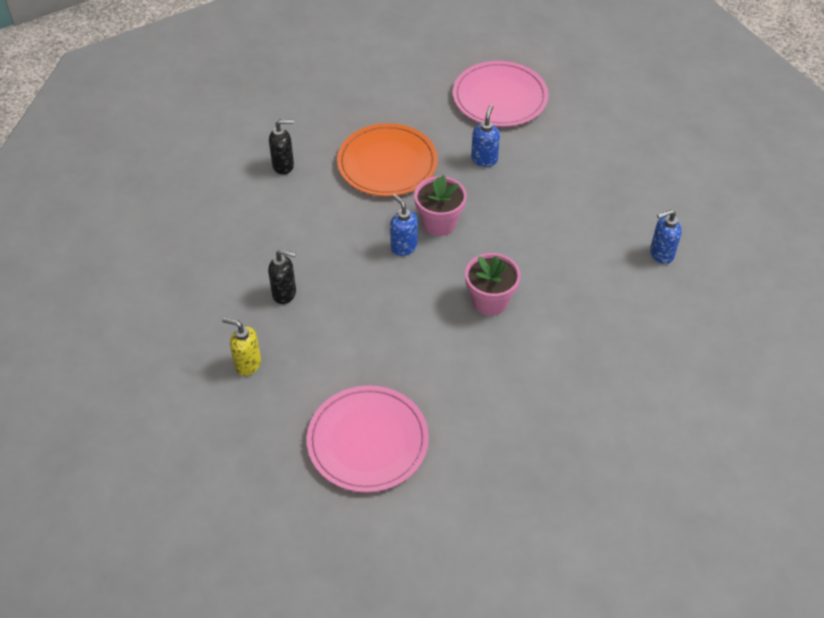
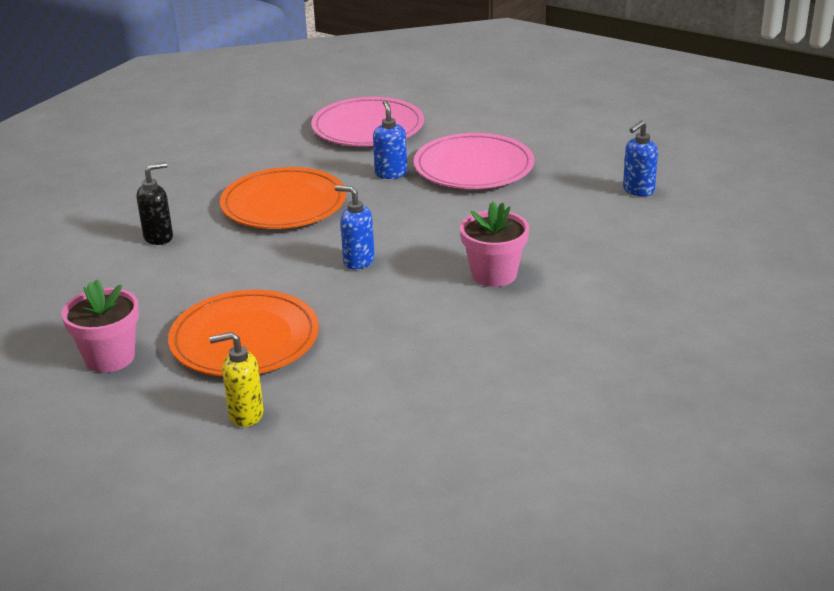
camera: 25 degrees left, 20 degrees down
(285, 293) = (244, 339): black soap dispenser -> orange plate
(368, 441) = (456, 433): pink plate -> pink plate (473, 167)
(439, 223) = (383, 232): pink flower pot -> pink flower pot (110, 358)

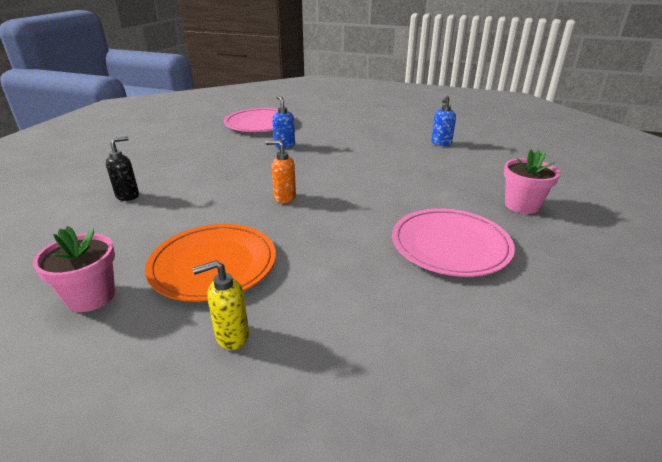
camera: 15 degrees left, 0 degrees up
(283, 204) = (218, 167): orange plate -> none
(358, 261) = (284, 198): blue soap dispenser -> orange soap dispenser
(473, 167) = (335, 138): pink plate -> pink plate (450, 245)
(494, 274) = (384, 197): pink flower pot -> pink flower pot (522, 205)

